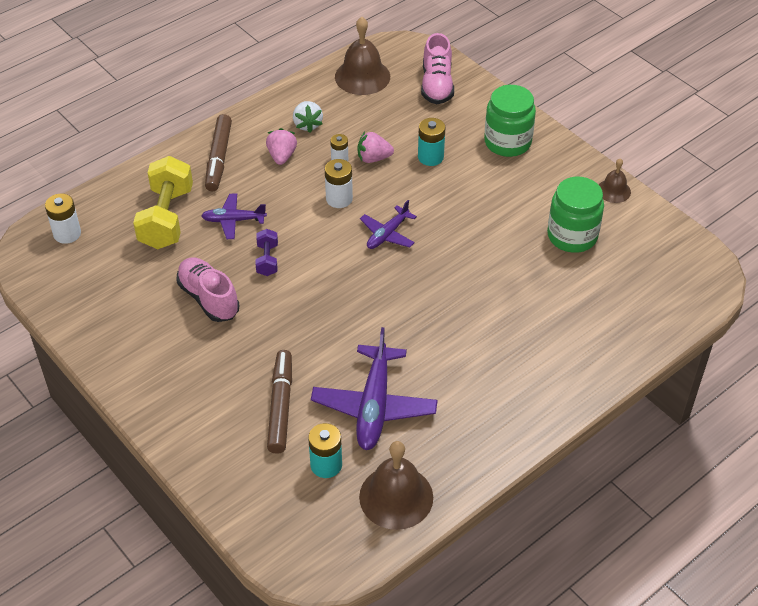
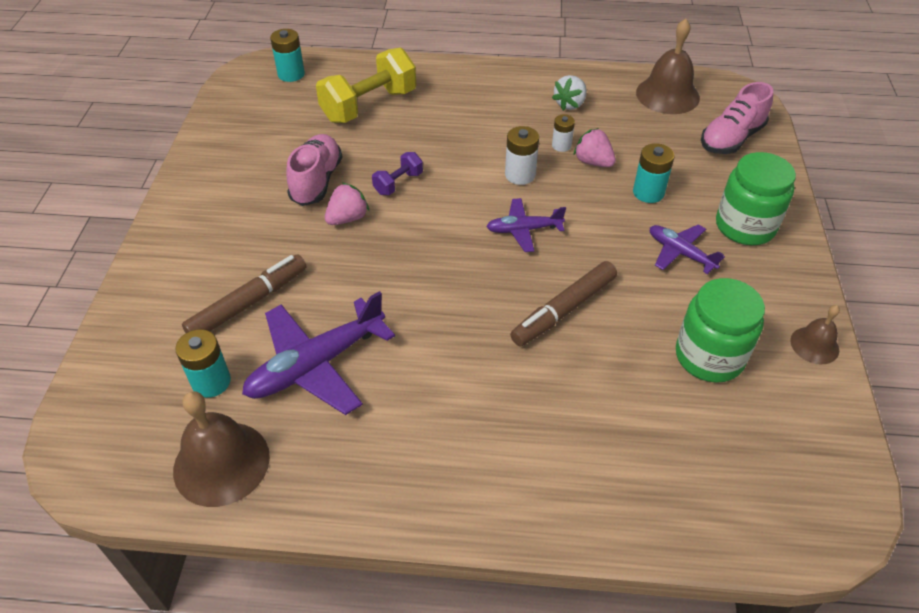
camera: 45 degrees right, 0 degrees up
(67, 234) = (291, 74): white battery -> turquoise battery
(219, 158) = (465, 88): brown marker -> brown marker (564, 310)
(233, 220) = (414, 138): purple plane -> purple plane (680, 253)
(282, 156) = (516, 115): pink strawberry -> pink strawberry (347, 218)

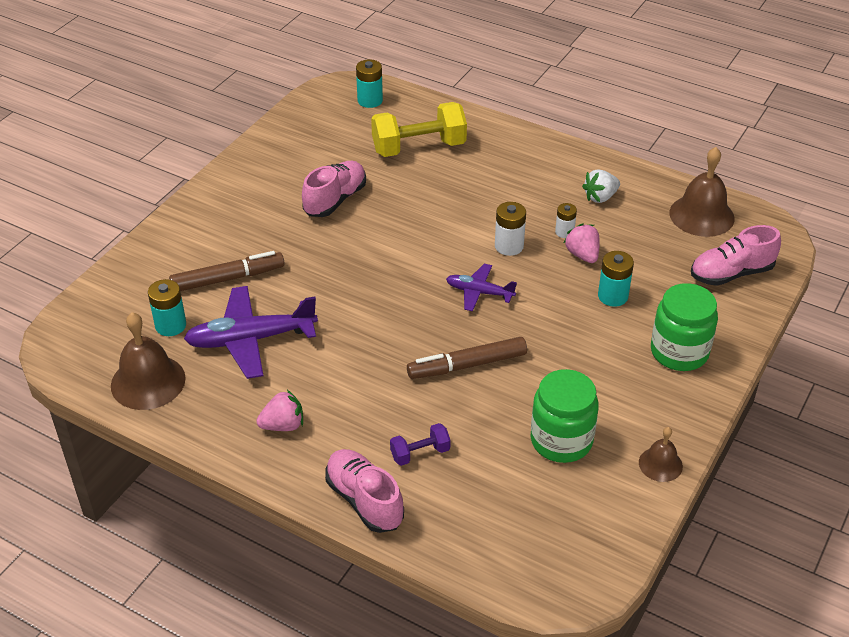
camera: 25 degrees right, 5 degrees down
(347, 218) = (341, 238): pink strawberry -> pink strawberry (283, 425)
(398, 183) = (400, 222): purple dumbbell -> purple dumbbell (420, 453)
(563, 510) = (364, 500): none -> pink shoe
(680, 253) = (601, 354): purple plane -> none

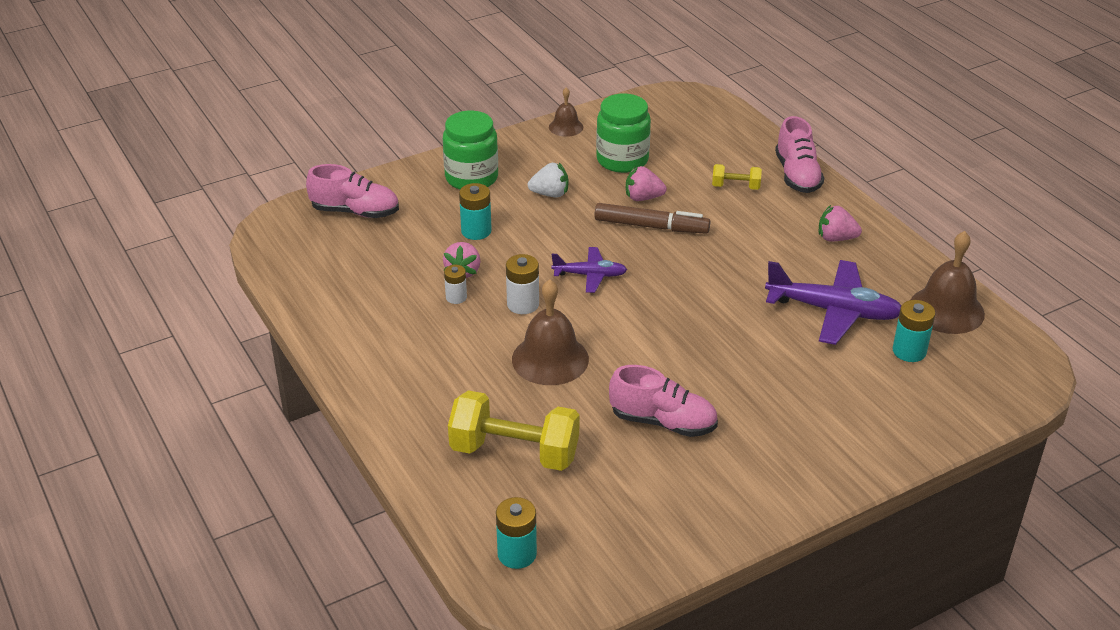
camera: 150 degrees left, 5 degrees down
(228, 278) = (831, 377): brown marker -> none
(335, 200) = (663, 422): pink shoe -> pink shoe turned 135 degrees counterclockwise
(420, 453) = (735, 187): purple dumbbell -> yellow dumbbell
(479, 292) = (590, 275): purple plane -> purple plane turned 45 degrees counterclockwise
(500, 397) = (643, 198): none -> pink strawberry
(600, 197) = (382, 316): white strawberry -> white strawberry (550, 194)
(701, 215) = (312, 264): brown bell -> brown bell (550, 359)

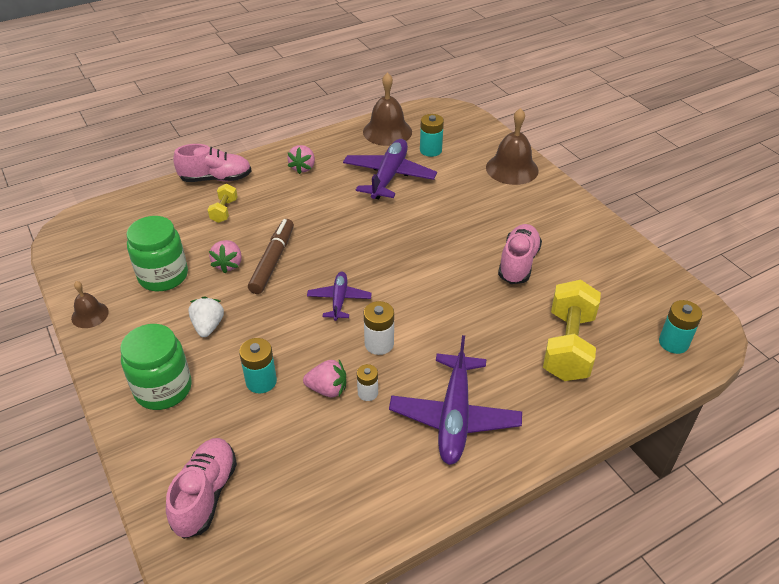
camera: 90 degrees left, 5 degrees up
(419, 355) = (454, 417): none -> purple plane
(550, 359) = (452, 325): brown bell -> brown bell (512, 169)

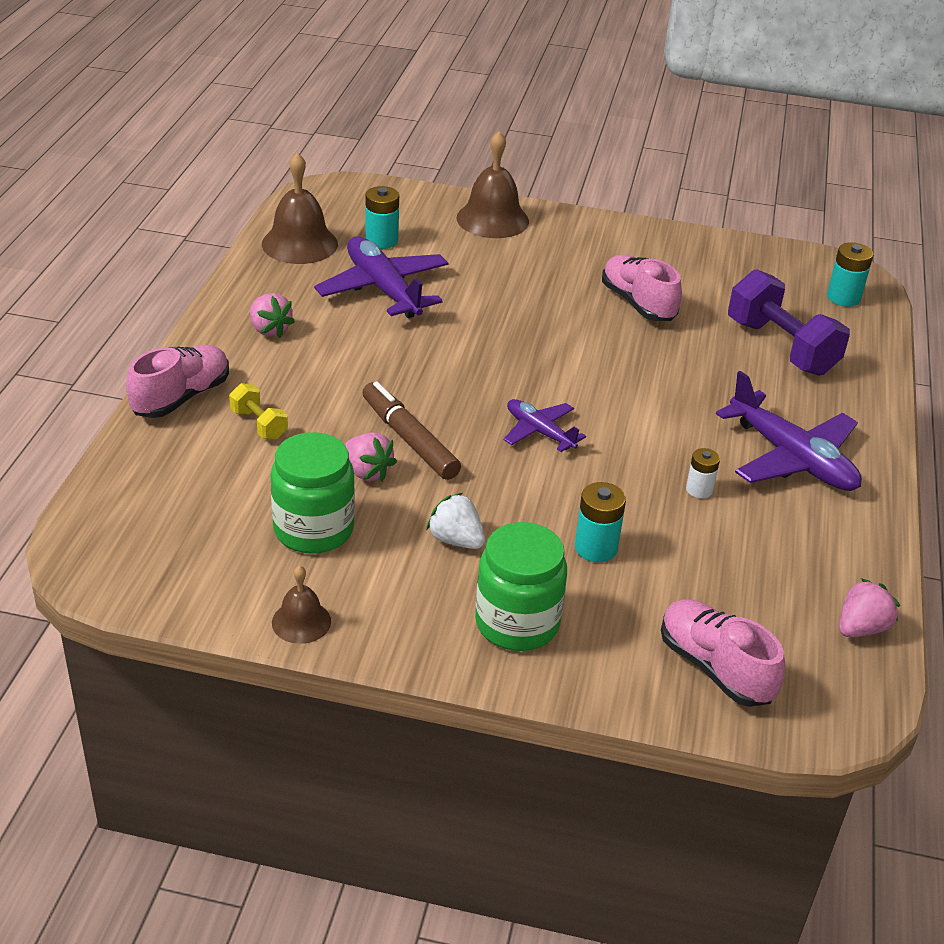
camera: 50 degrees left, 5 degrees down
(327, 389) = (662, 511): pink strawberry -> pink strawberry (861, 628)
(379, 344) = (640, 445): white battery -> none
(568, 346) = (781, 347): yellow dumbbell -> purple dumbbell

